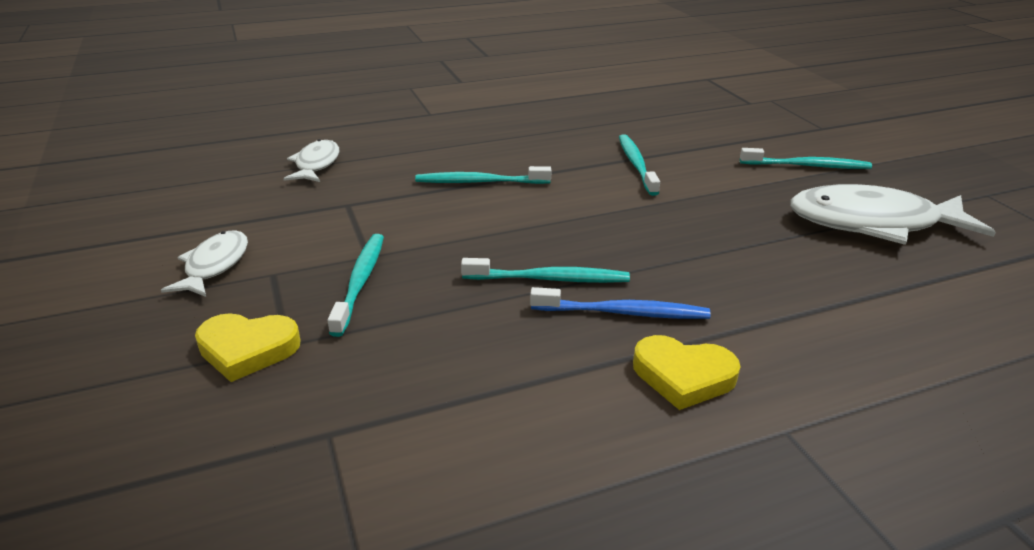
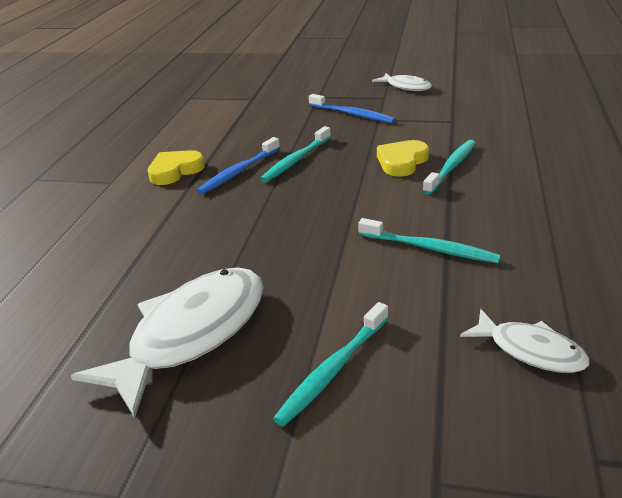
camera: 125 degrees right, 0 degrees up
(247, 349) = (323, 90): yellow heart -> yellow heart (402, 162)
(316, 164) = (529, 118): white fish -> white fish (530, 350)
(360, 281) = (353, 114): turquoise toothbrush -> blue toothbrush

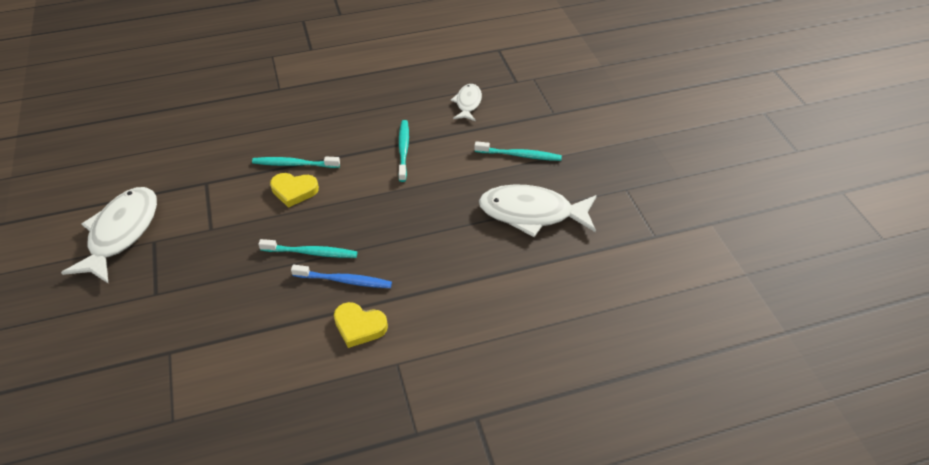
camera: 120 degrees left, 15 degrees up
(353, 114) = (202, 250): blue toothbrush -> none
(406, 87) = (121, 233): white fish -> white fish, size x1.86

